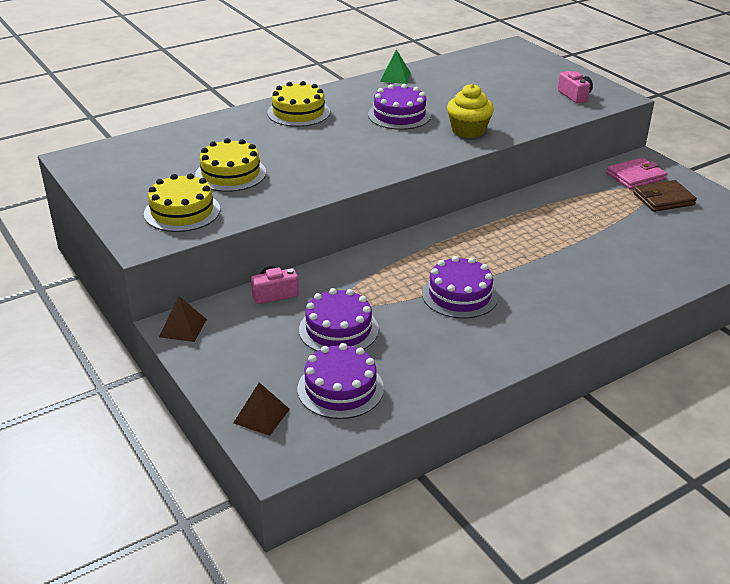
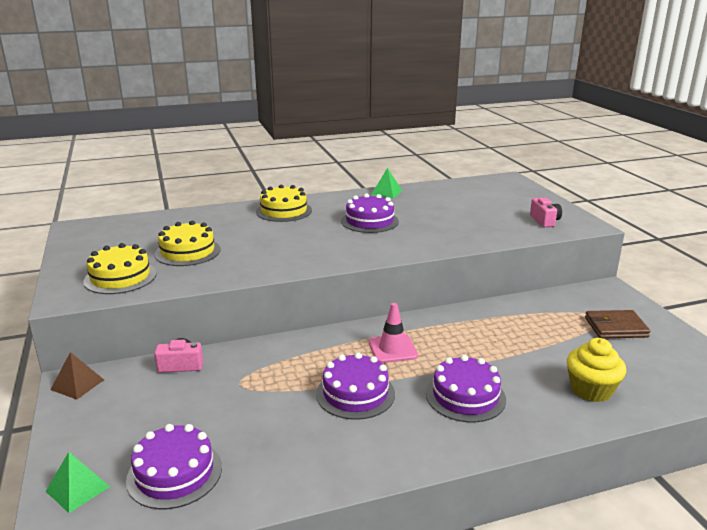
camera: 15 degrees right, 10 degrees down
(261, 416) = (78, 488): brown pyramid -> green pyramid
(338, 329) = (215, 409): purple cake -> purple cake (465, 396)
(468, 131) = (424, 239): yellow cupcake -> yellow cupcake (591, 390)
(471, 248) = (392, 349): none -> pink traffic cone
(635, 176) = (594, 303): pink wallet -> none

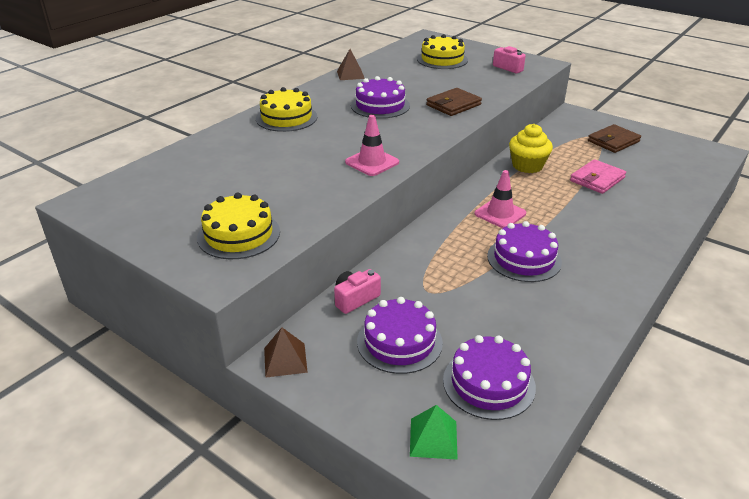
camera: 35 degrees left, 10 degrees up
(187, 252) = (262, 186): yellow cake -> yellow cake (442, 59)
(289, 260) = (372, 162): none -> pink traffic cone
(386, 192) = (350, 74): green pyramid -> brown pyramid
(434, 237) = (453, 105): none -> brown wallet
(465, 396) = (594, 228): purple cake -> purple cake (399, 342)
(539, 355) = (597, 179): none -> pink wallet
(591, 390) = (656, 191): yellow cupcake -> yellow cupcake (527, 166)

